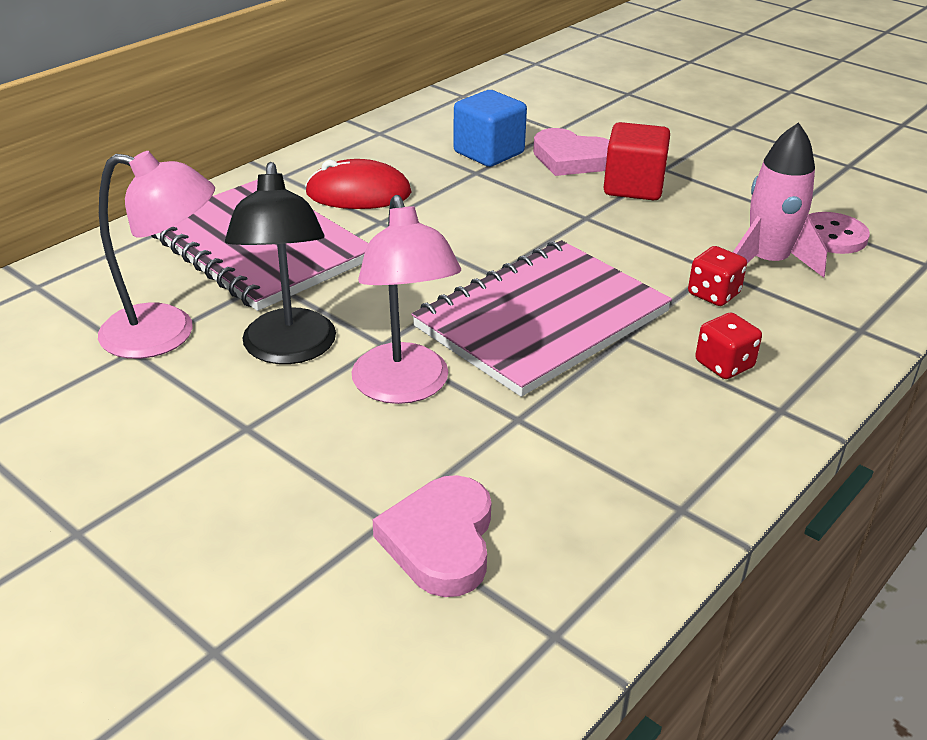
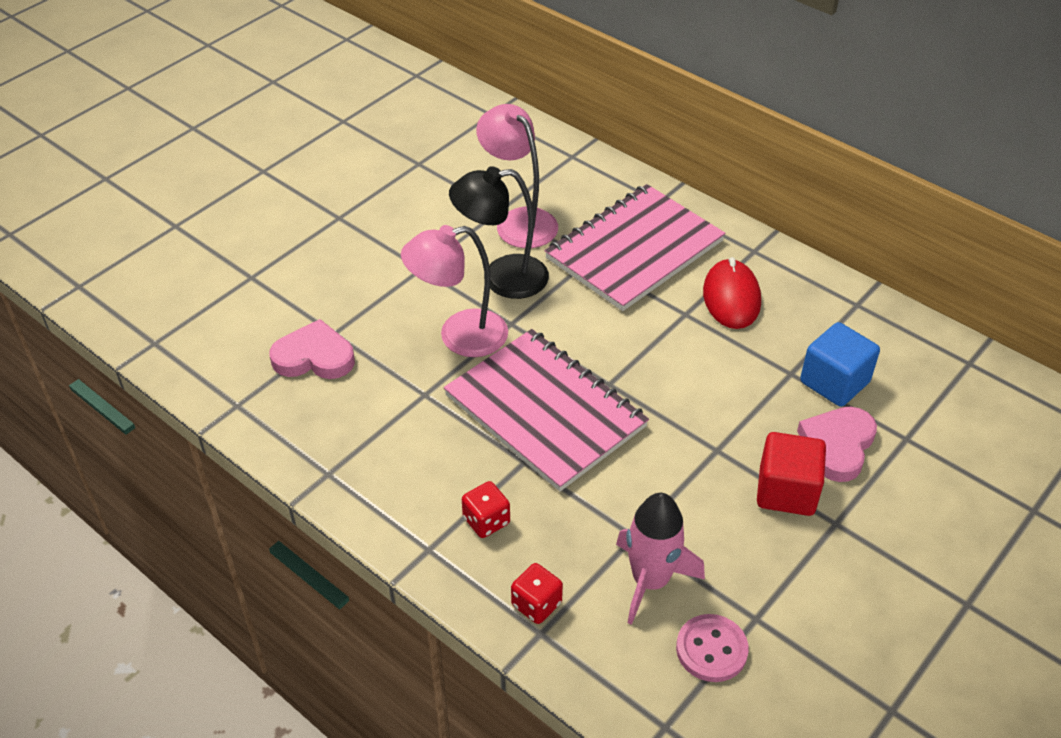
camera: 90 degrees right, 10 degrees up
(166, 334) = (518, 221): pink lamp -> pink lamp turned 135 degrees clockwise
(713, 294) = (591, 529): red dice -> red dice (536, 604)

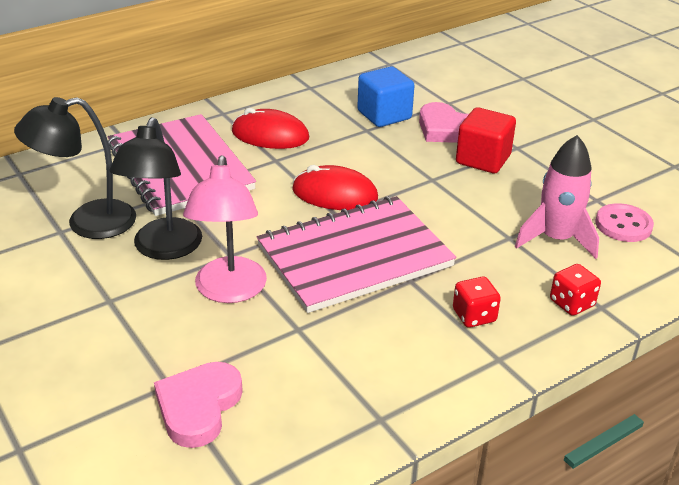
camera: 75 degrees left, 10 degrees down
(518, 221) = (87, 223): pink lamp -> black lamp
(645, 373) = (335, 194): none -> red mouse

